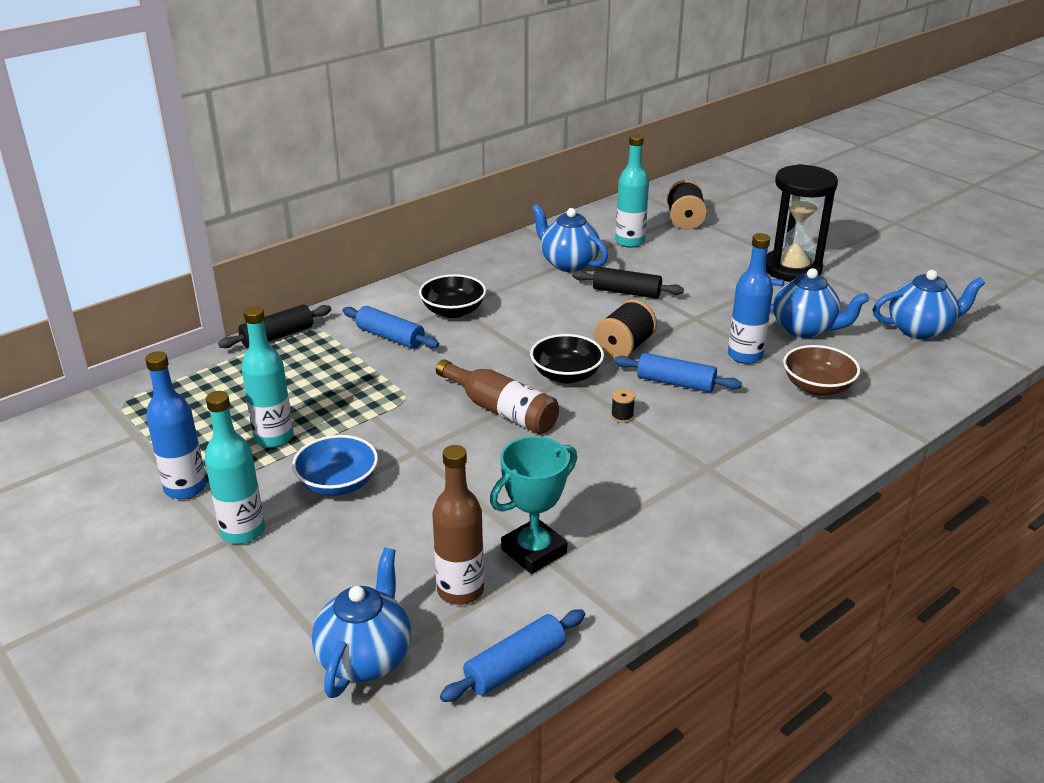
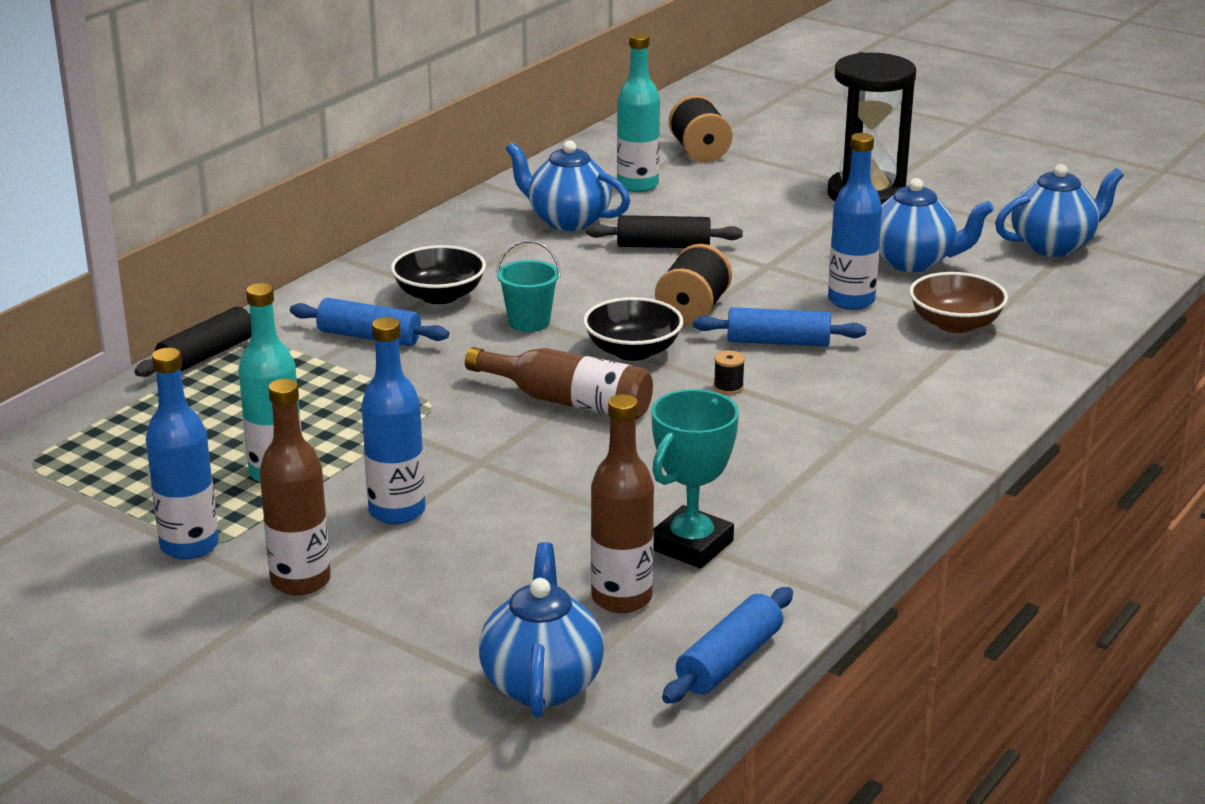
camera: 15 degrees left, 5 degrees down
(243, 531) = (300, 581): turquoise bottle -> brown bottle
(338, 483) = (397, 511): blue bowl -> blue bottle
(504, 341) = (529, 322): none -> turquoise bucket

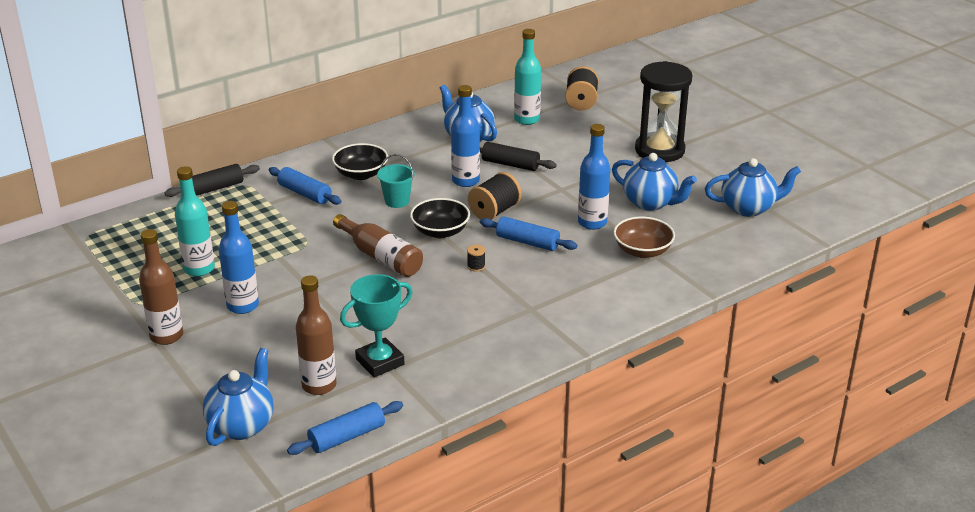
camera: 20 degrees right, 5 degrees up
(189, 546) = (127, 303): blue bottle -> blue bottle (465, 181)

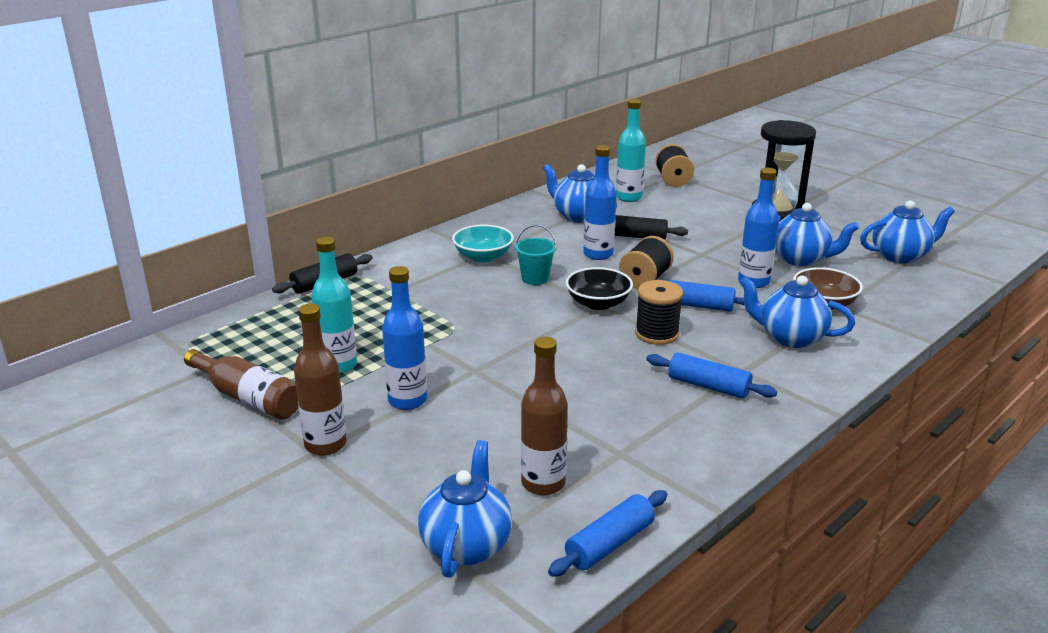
camera: 10 degrees left, 5 degrees down
(305, 194) = (430, 279): blue rolling pin -> blue rolling pin (708, 386)
(361, 174) = (483, 257): black bowl -> turquoise bowl
(380, 362) = (604, 447): turquoise trophy -> none
(381, 257) = (546, 334): brown bottle -> brown bottle (248, 398)
(476, 266) = (657, 334): black spool -> black spool, size x2.12
(591, 281) = (790, 338): none -> blue teapot

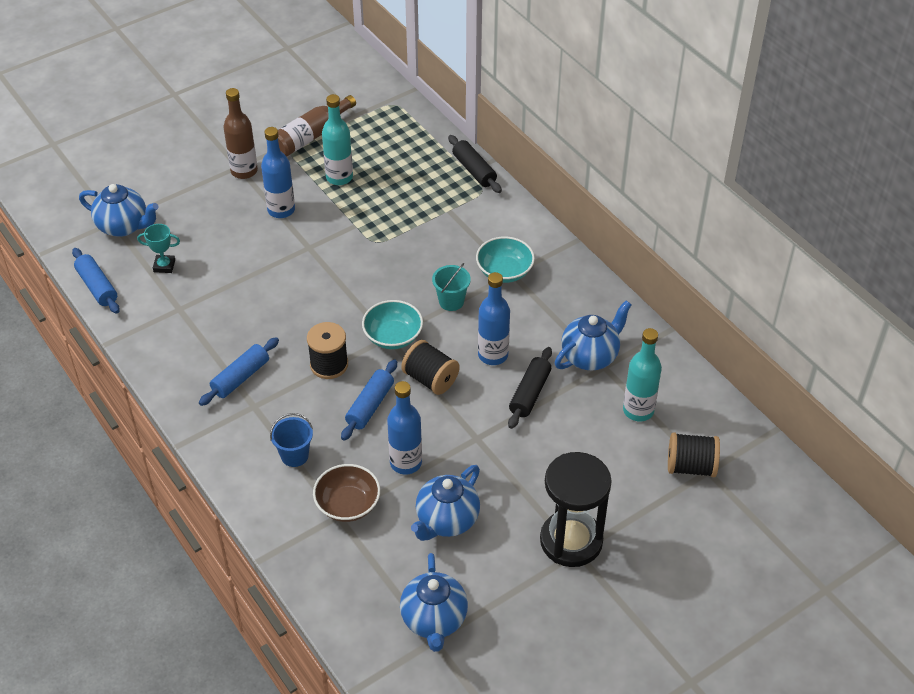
camera: 100 degrees right, 20 degrees up
(543, 483) = (164, 266): brown bottle -> turquoise trophy
(598, 303) = (393, 336): black bowl -> turquoise bowl
(790, 338) = (294, 455): blue teapot -> blue bucket

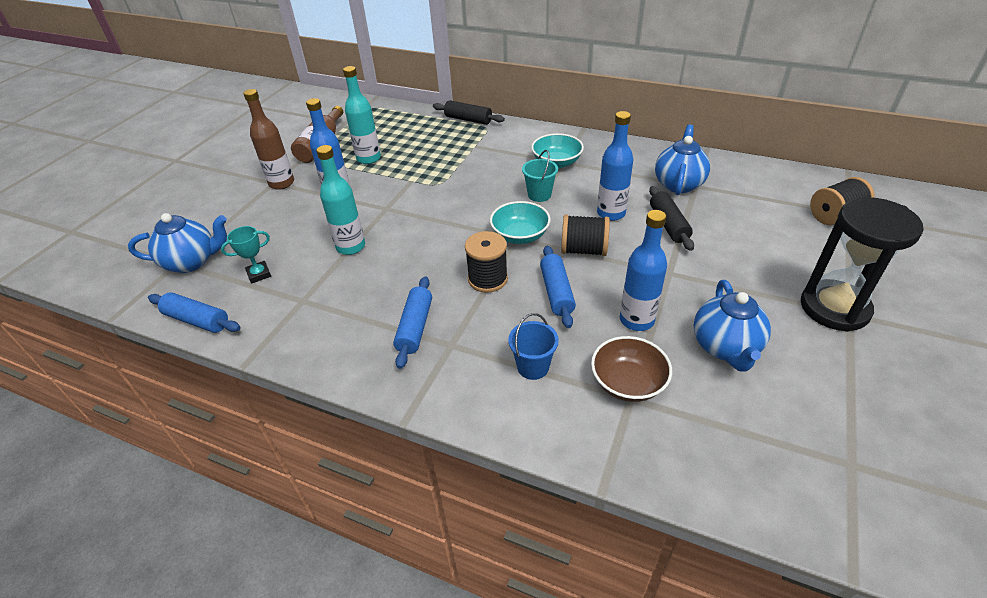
camera: 30 degrees left, 5 degrees down
(434, 620) = (827, 443): blue teapot -> none
(638, 410) = (753, 200): turquoise bottle -> turquoise bottle (351, 247)

